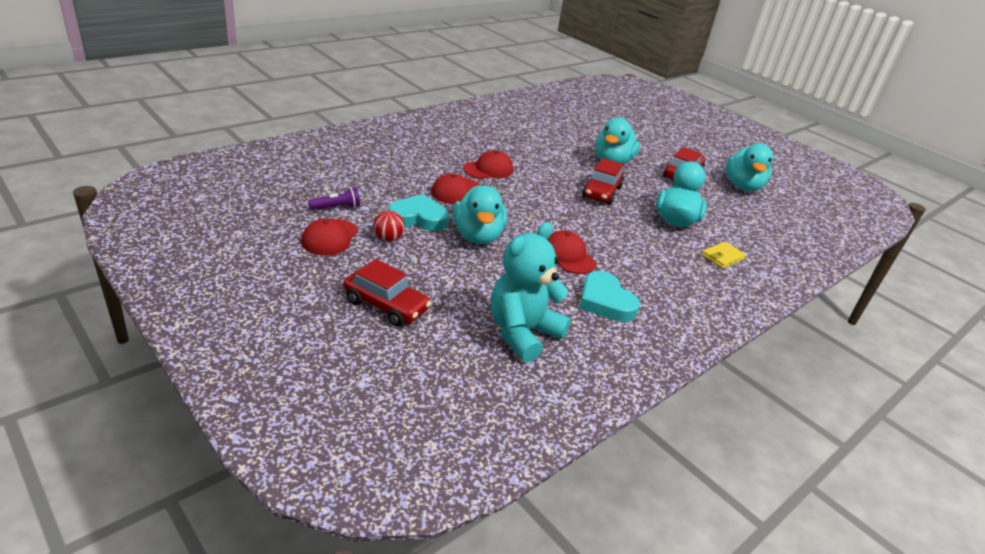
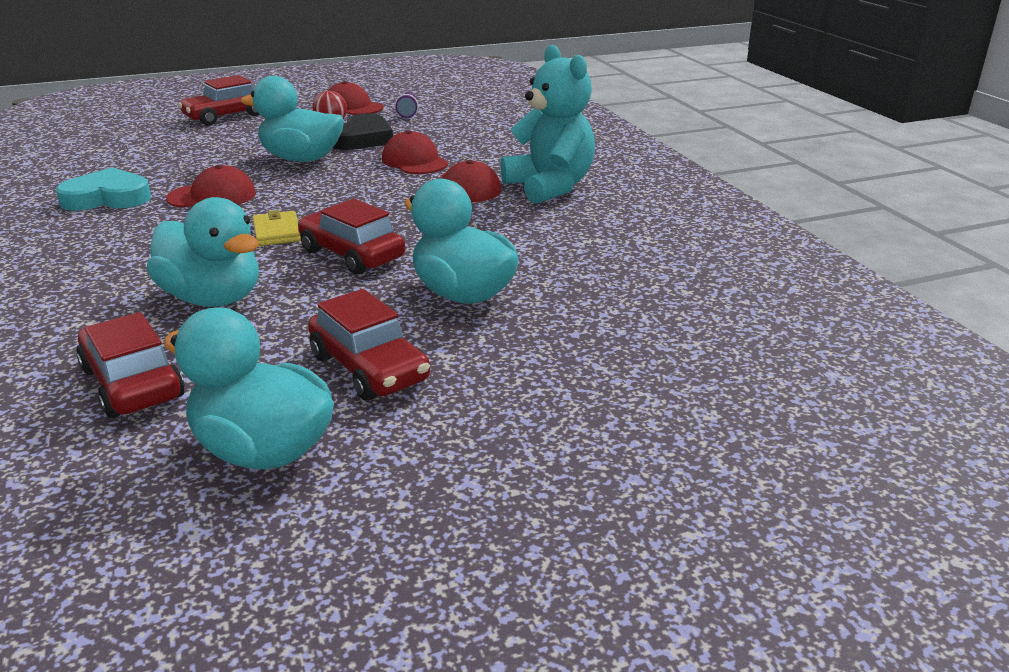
camera: 115 degrees right, 5 degrees down
(418, 218) = (362, 139): turquoise heart -> black heart
(522, 333) = (120, 155): turquoise teddy bear -> turquoise teddy bear (550, 187)
(722, 257) = (74, 308): yellow wallet -> yellow wallet (277, 232)
(746, 221) = (132, 383): none -> red car

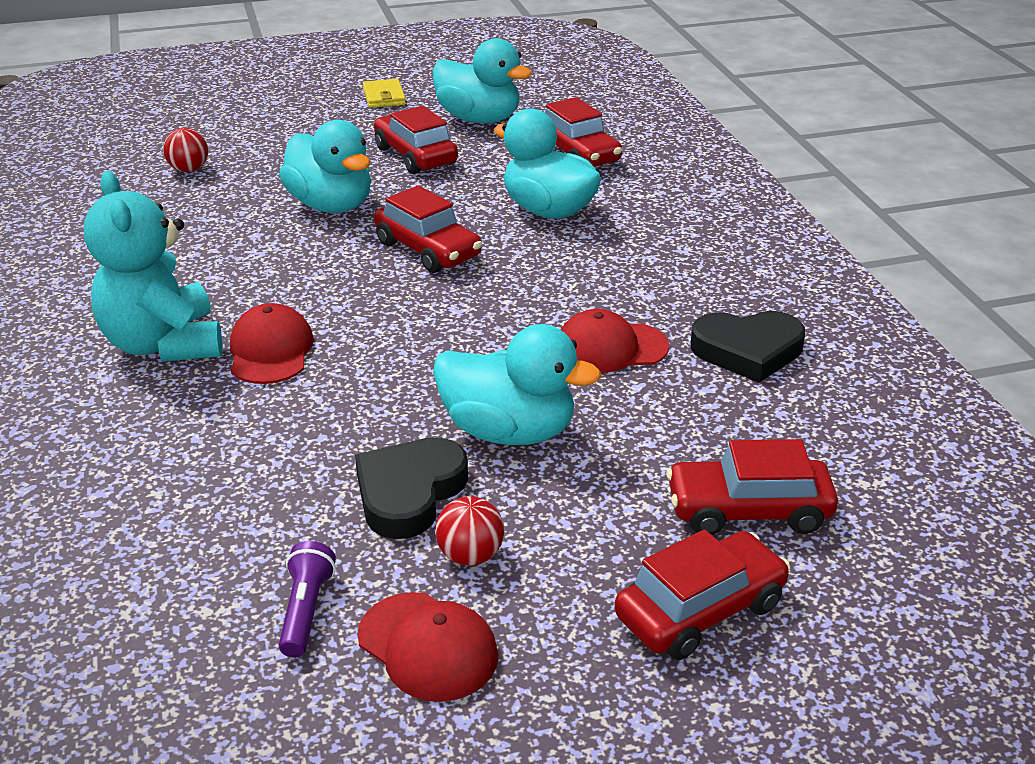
camera: 175 degrees left, 5 degrees up
(107, 198) = (747, 351): turquoise heart -> black heart
(177, 139) = (748, 511): none -> red car
(277, 232) = (510, 283): yellow wallet -> yellow wallet (384, 97)
(414, 161) = (331, 415): red cap -> none
(663, 332) = (189, 169): none -> red ball

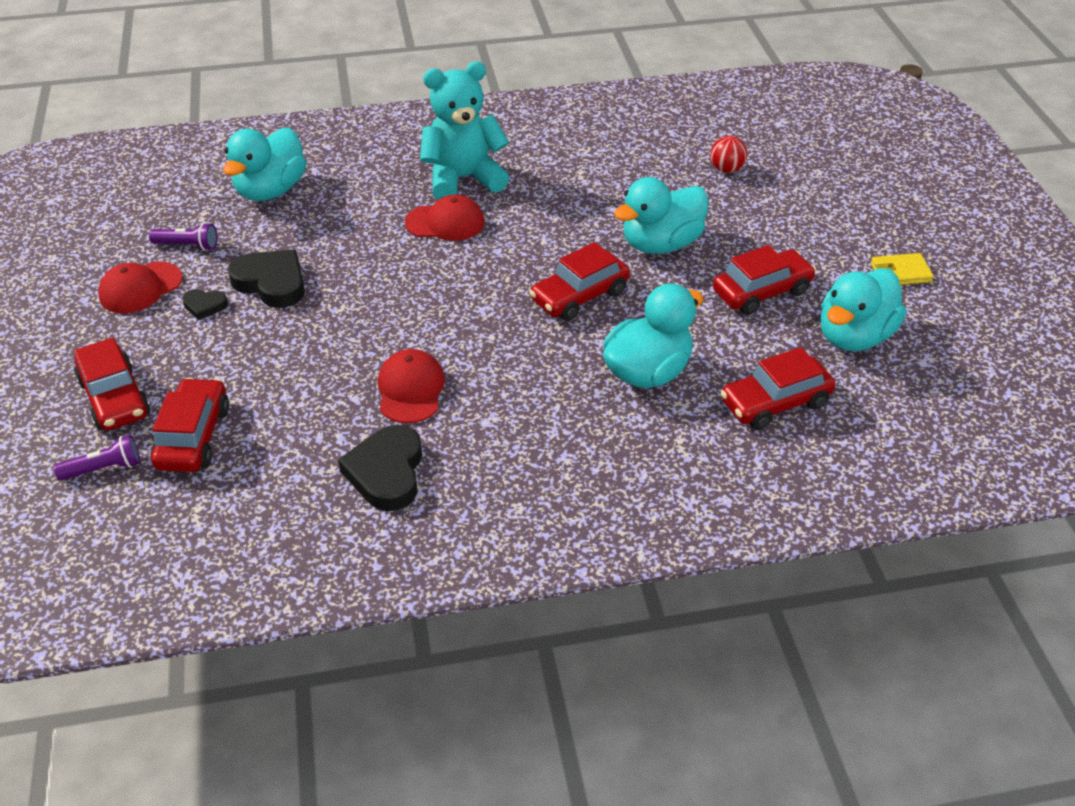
camera: 95 degrees right, 10 degrees up
(470, 555) = (204, 306): red ball -> black heart
(509, 431) = (320, 328): turquoise duck -> turquoise duck (271, 190)
(838, 586) = (104, 468): none -> purple flashlight

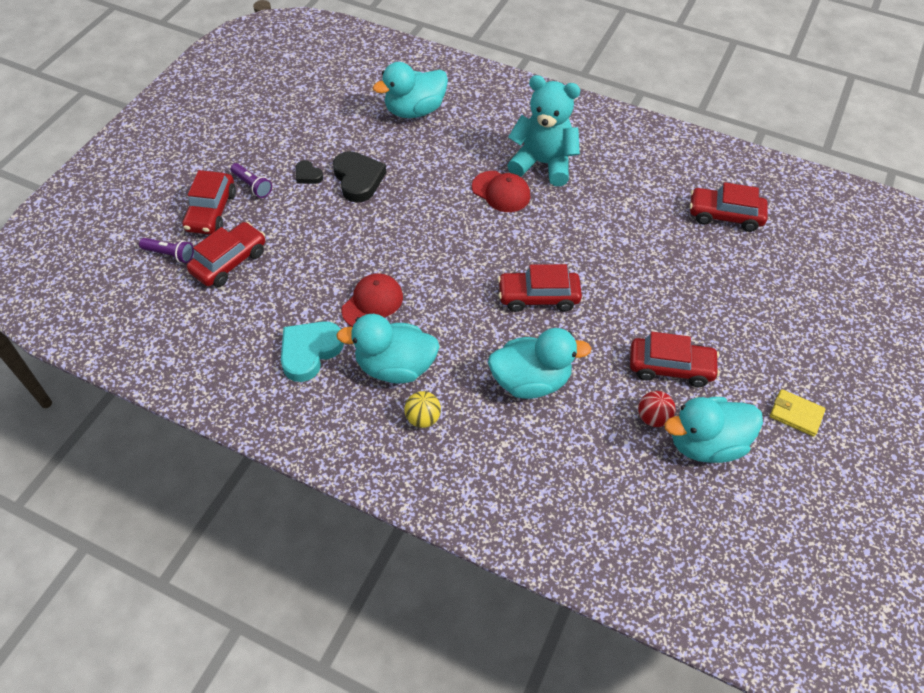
camera: 35 degrees right, 10 degrees up
(140, 288) = (284, 143): red cap -> none
(188, 245) = (334, 126): purple flashlight -> purple flashlight (252, 185)
(386, 472) = (309, 352): black heart -> turquoise heart
(575, 464) = (423, 418): none -> yellow ball
(661, 244) = (633, 288): turquoise duck -> turquoise duck (395, 367)
(726, 169) = (741, 253): red ball -> red ball (653, 417)
(775, 403) = (595, 458): red car -> red car (724, 216)

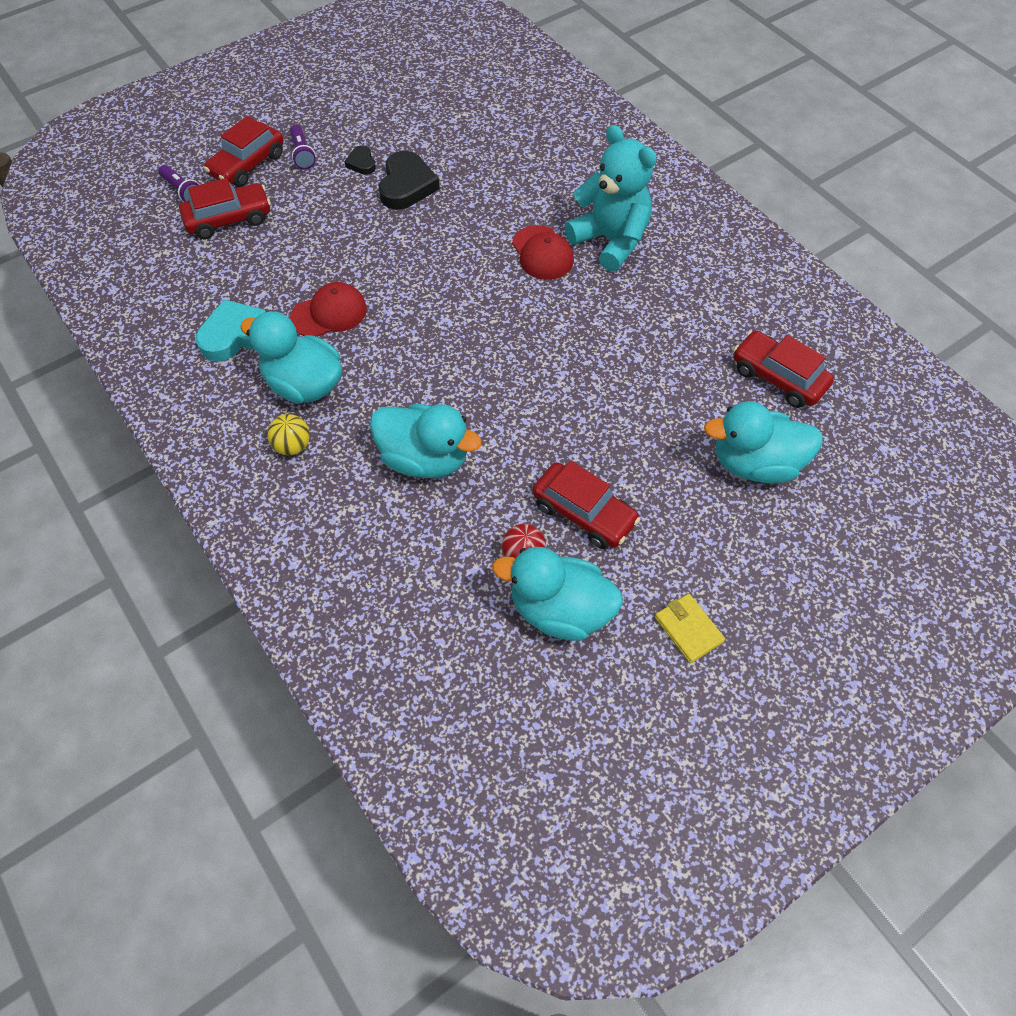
camera: 30 degrees right, 5 degrees up
(414, 110) = (515, 136): turquoise duck -> turquoise duck (755, 463)
(538, 297) = (498, 377): red car -> none

